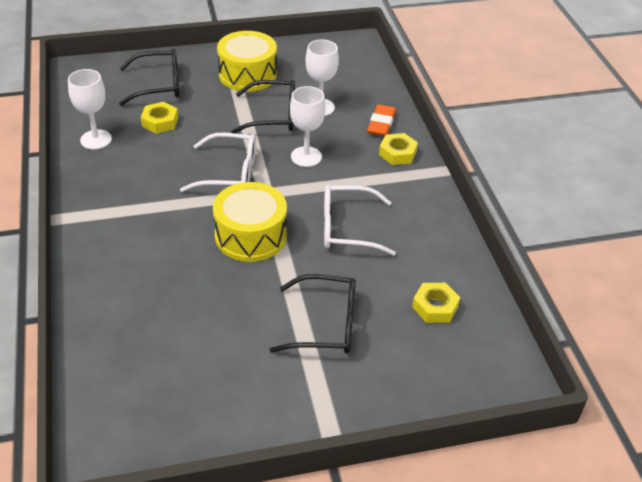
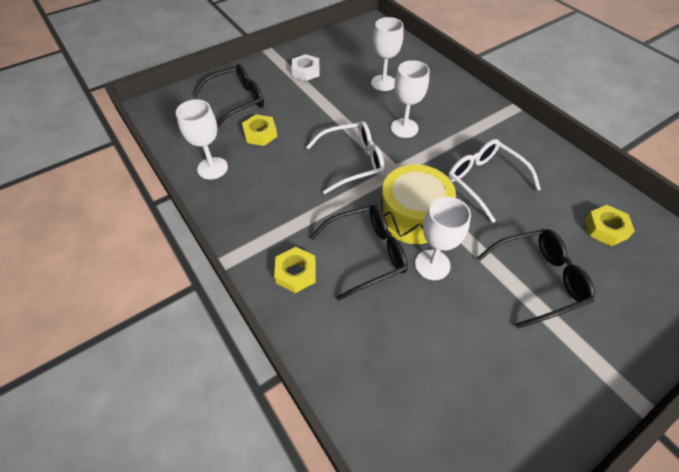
camera: 20 degrees left, 10 degrees up
(236, 280) = (432, 264): none -> white goblet
(247, 74) = (306, 71): yellow drum -> white nut
(273, 116) = (352, 100): black glasses -> black glasses (366, 253)
(347, 228) = (484, 181): white glasses -> white glasses turned 75 degrees clockwise
(381, 123) = (439, 83): orange eraser -> none
(397, 153) = (471, 104): yellow nut -> yellow nut (296, 273)

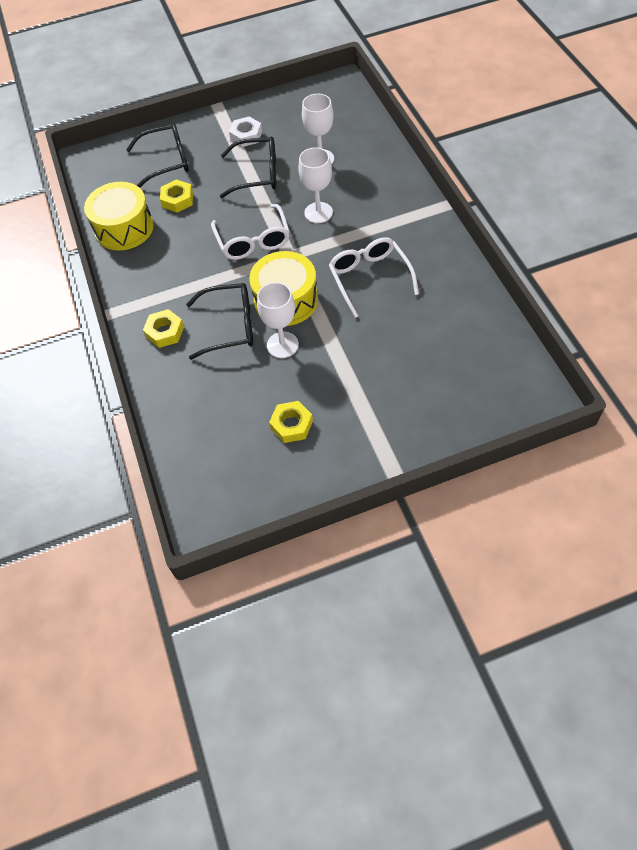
camera: 20 degrees right, 5 degrees up
(212, 168) = (124, 228): white goblet -> yellow drum
(353, 162) = (253, 241): white glasses -> white glasses turned 75 degrees clockwise
(538, 280) = (369, 373): black glasses -> black glasses (257, 174)
(605, 229) = (460, 341): yellow nut -> yellow nut (291, 425)

